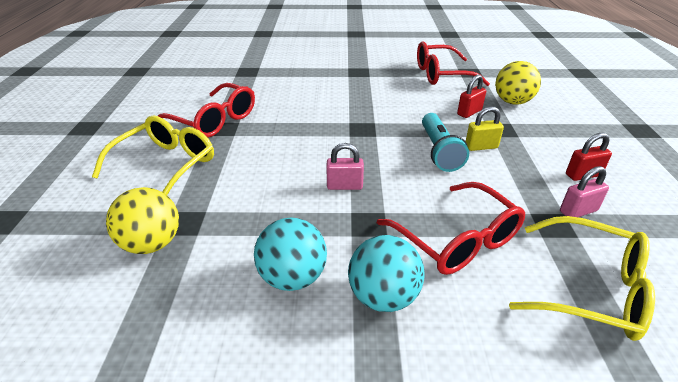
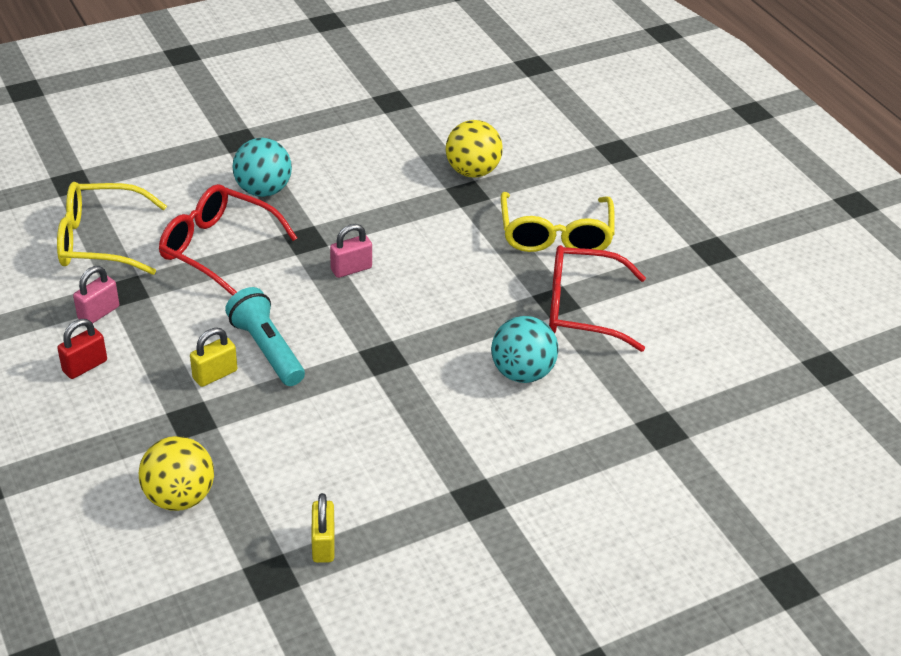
camera: 150 degrees right, 5 degrees up
(293, 277) = (339, 182): turquoise ball -> turquoise ball (522, 372)
(441, 75) = (323, 544): red glasses -> yellow padlock
(469, 112) = (245, 443): red padlock -> none

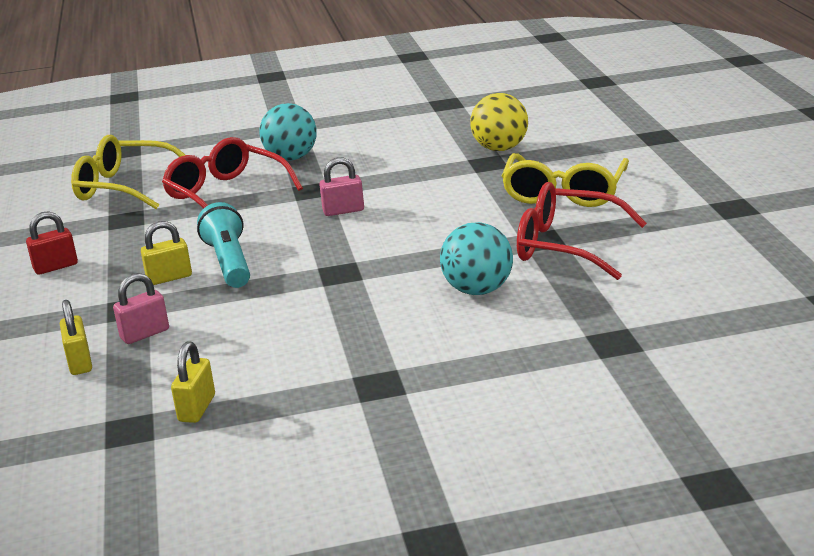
camera: 20 degrees right, 15 degrees down
(98, 313) = (92, 232): pink padlock -> pink padlock (145, 334)
(179, 497) = (80, 362): yellow ball -> yellow padlock

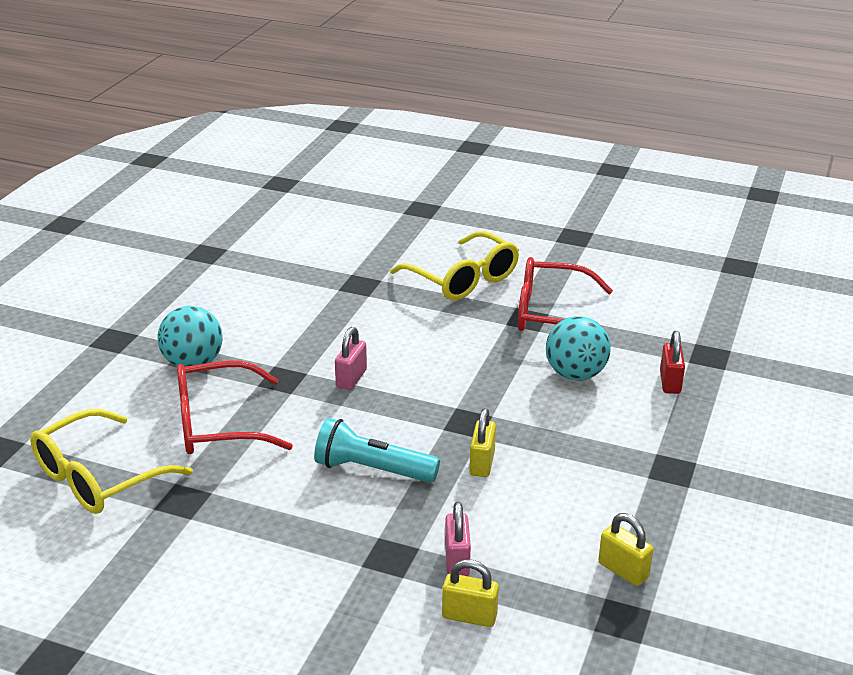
camera: 60 degrees left, 5 degrees up
(56, 267) = (235, 578): red padlock -> red padlock (670, 382)
(169, 278) = (359, 513): yellow padlock -> yellow padlock (482, 463)
(500, 149) = (342, 269): yellow ball -> none
(566, 246) = (550, 314): red glasses -> red glasses turned 45 degrees clockwise

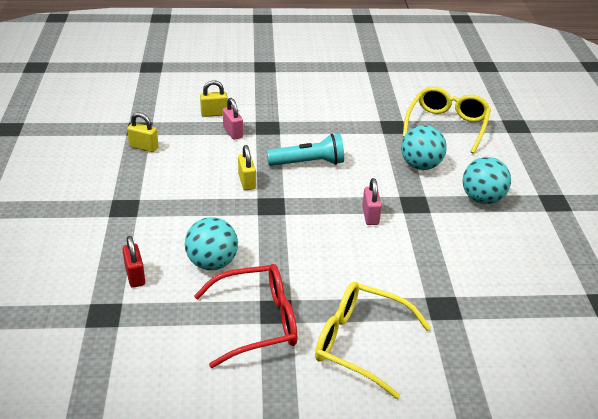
camera: 155 degrees right, 5 degrees up
(217, 424) = (420, 166): red glasses -> turquoise ball

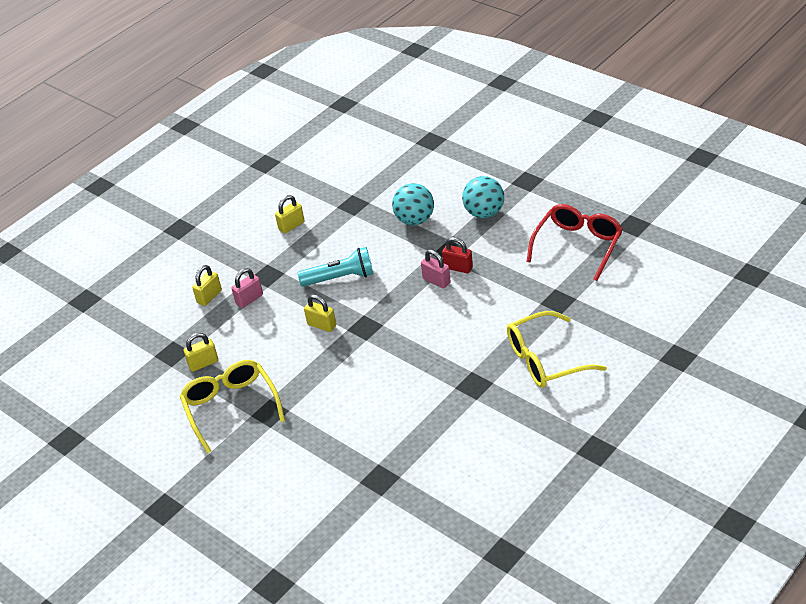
camera: 40 degrees left, 5 degrees up
(135, 276) = (358, 443): red padlock -> red padlock (458, 268)
(212, 263) = (391, 393): turquoise ball -> none
(233, 132) = (249, 299): pink padlock -> pink padlock turned 60 degrees counterclockwise
(258, 322) = (474, 400): red glasses -> red glasses (578, 245)
(308, 163) = (340, 278): turquoise flashlight -> turquoise flashlight turned 45 degrees clockwise
(331, 110) = (291, 226): none -> yellow padlock
(447, 125) = (387, 175): yellow glasses -> yellow glasses (231, 407)

